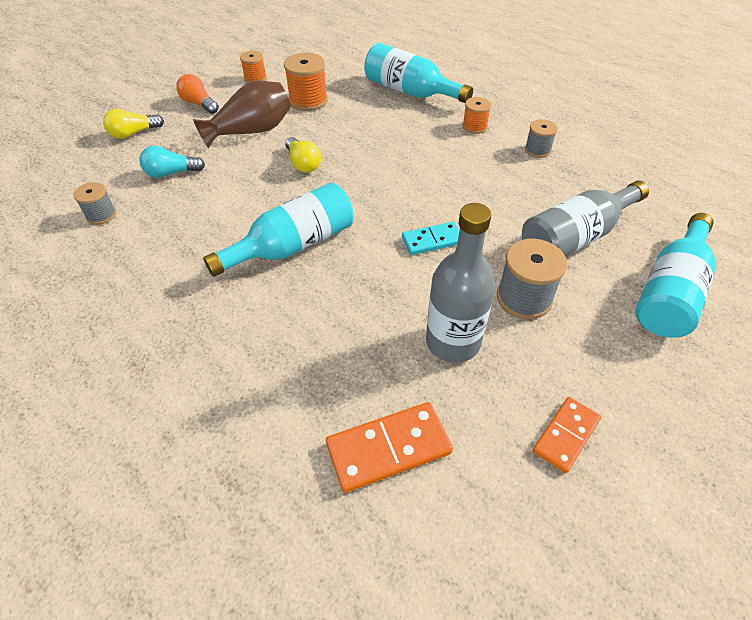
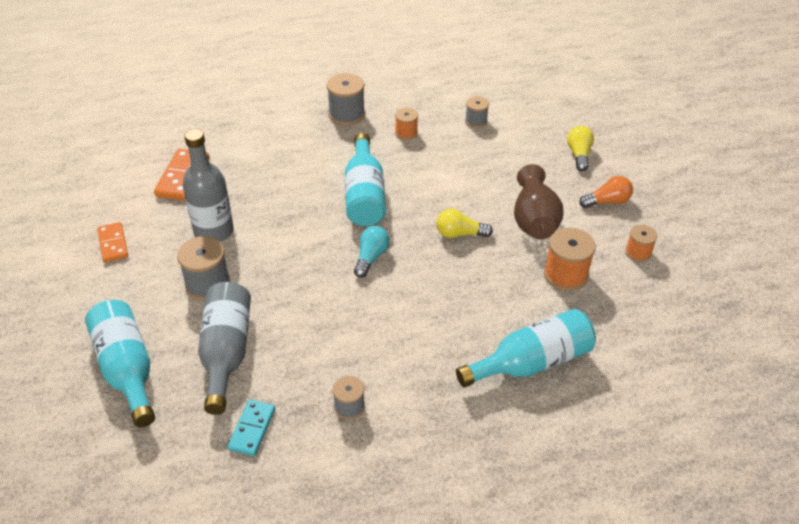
camera: 120 degrees right, 5 degrees down
(135, 337) = (346, 114): none -> grey spool
(171, 173) = (503, 161): turquoise light bulb -> turquoise light bulb (371, 257)
(432, 240) = (303, 266): turquoise domino -> turquoise domino (252, 429)
(474, 127) = (426, 380): orange spool -> orange spool (406, 133)

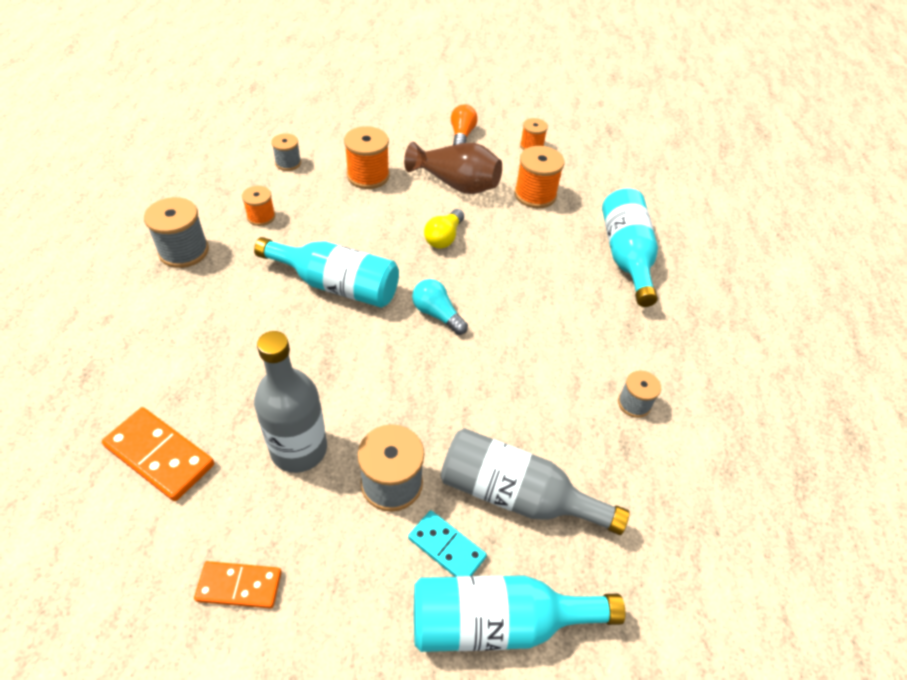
camera: 70 degrees left, 5 degrees up
(252, 429) = (638, 501): turquoise domino -> turquoise domino (446, 548)
(498, 166) = (368, 176): none -> orange spool
(579, 155) = (391, 124): yellow light bulb -> none

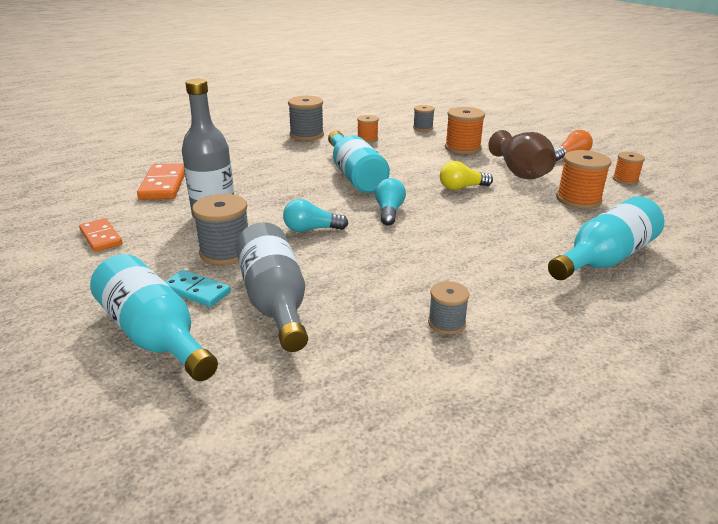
camera: 55 degrees right, 20 degrees down
(413, 390) = (311, 229): none -> turquoise light bulb
(446, 548) = (196, 291): turquoise domino -> turquoise domino turned 60 degrees counterclockwise

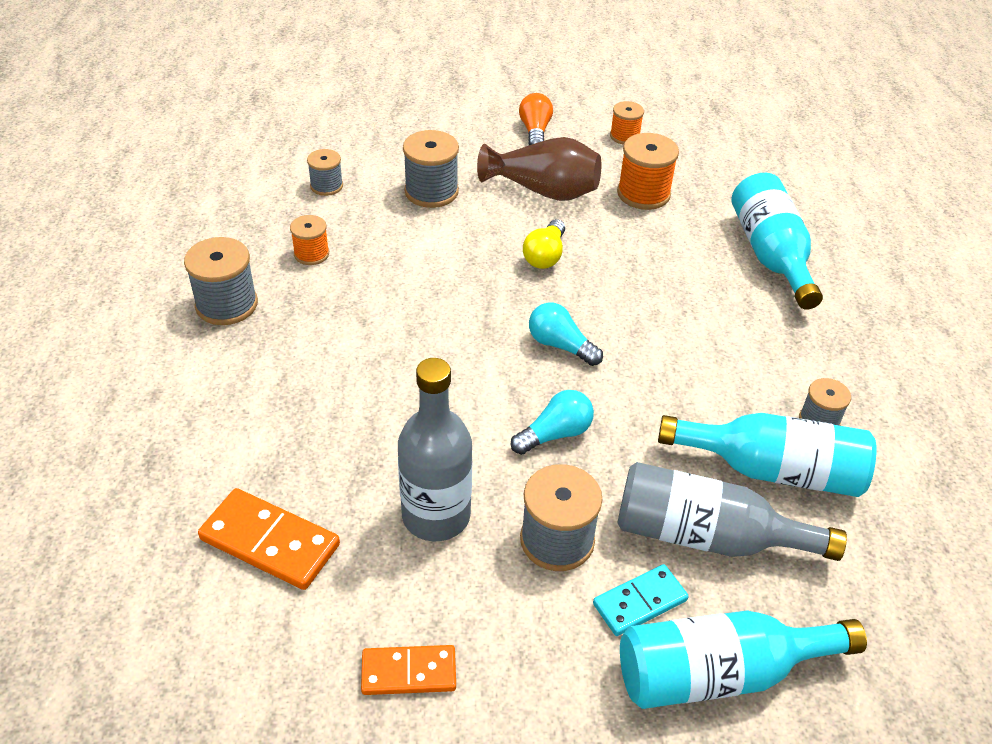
camera: 60 degrees left, 15 degrees up
(311, 229) = (555, 434): turquoise light bulb -> turquoise light bulb turned 150 degrees counterclockwise
(355, 176) = (429, 325): turquoise bottle -> turquoise bottle (773, 470)
(462, 148) = (431, 192): orange spool -> grey spool

